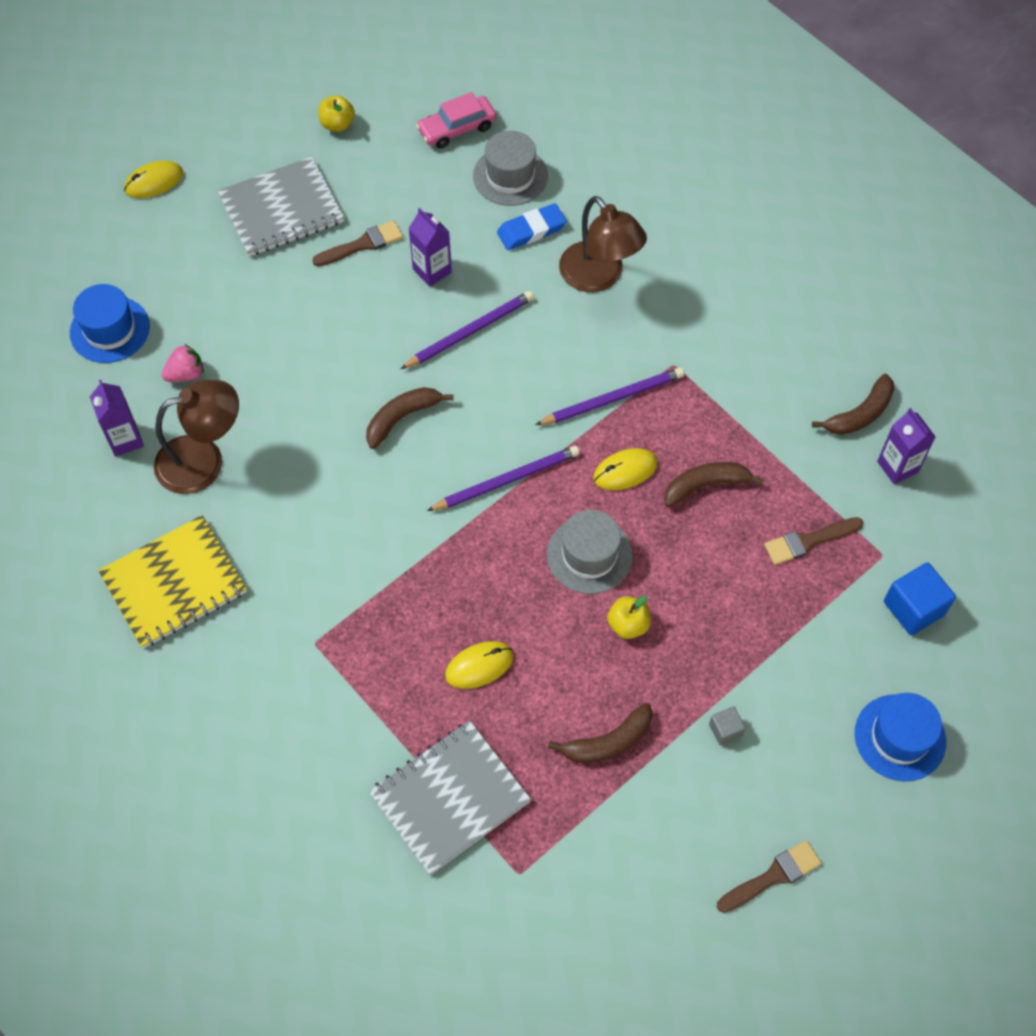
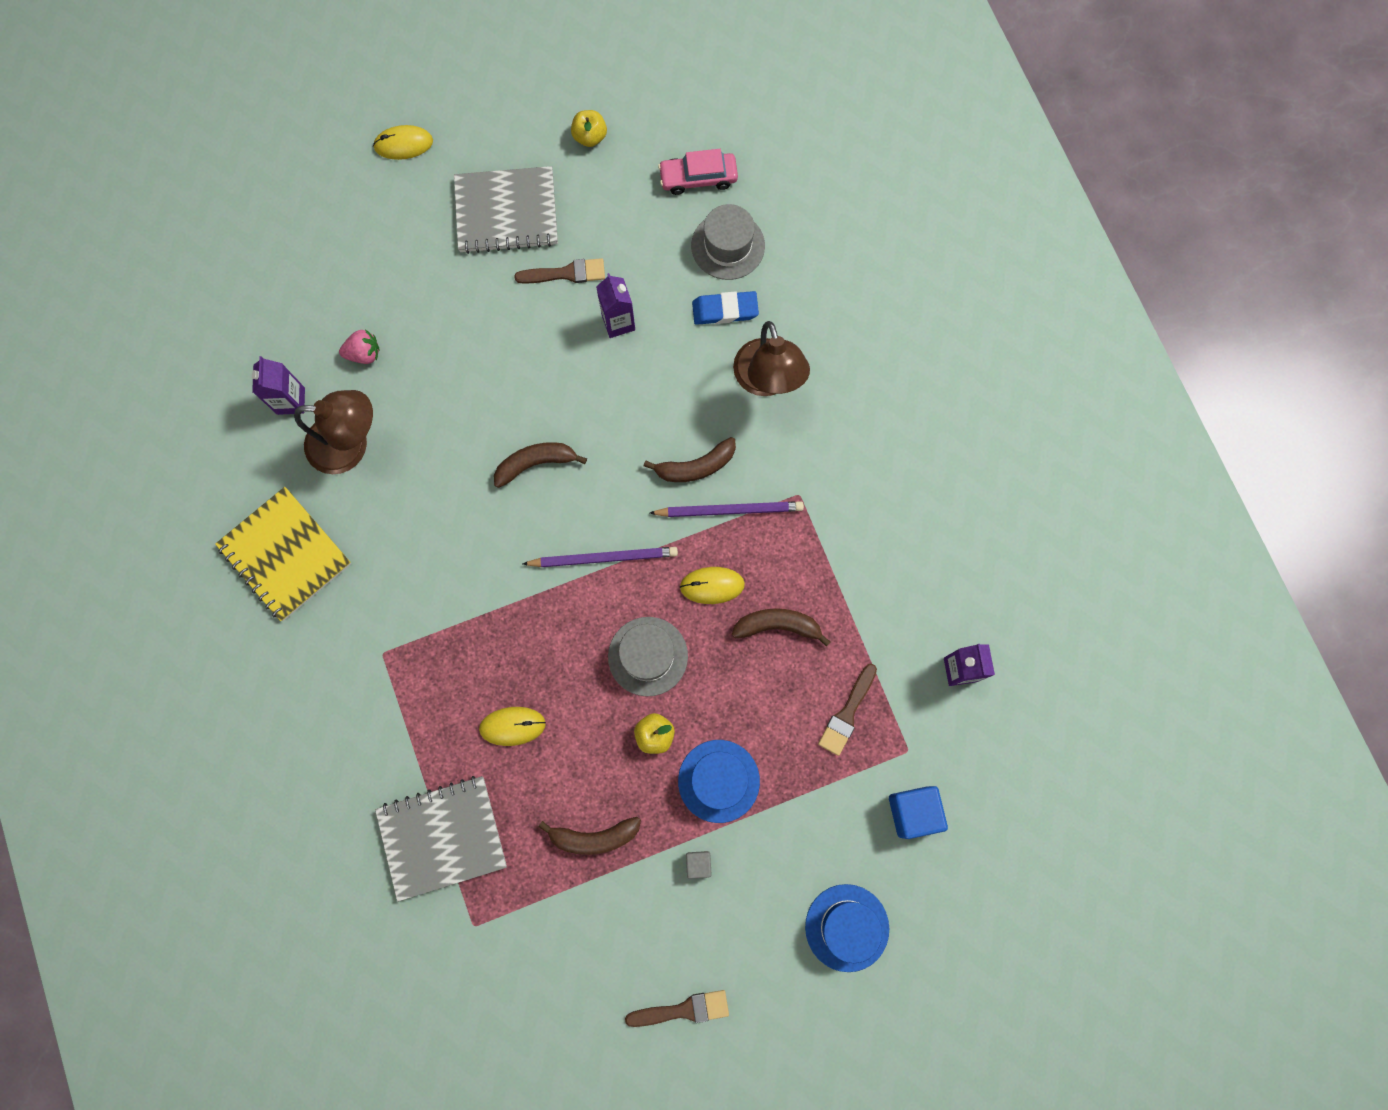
camera: 20 degrees right, 15 degrees up
(110, 329) = (314, 285): blue hat -> blue hat (718, 781)
(174, 584) = (285, 555): yellow notebook -> yellow notebook turned 60 degrees clockwise
(470, 332) = (628, 397): purple pencil -> none
(808, 541) = (847, 713): brown brush -> brown brush turned 60 degrees counterclockwise
(860, 414) = (948, 605): brown banana -> brown banana (696, 466)

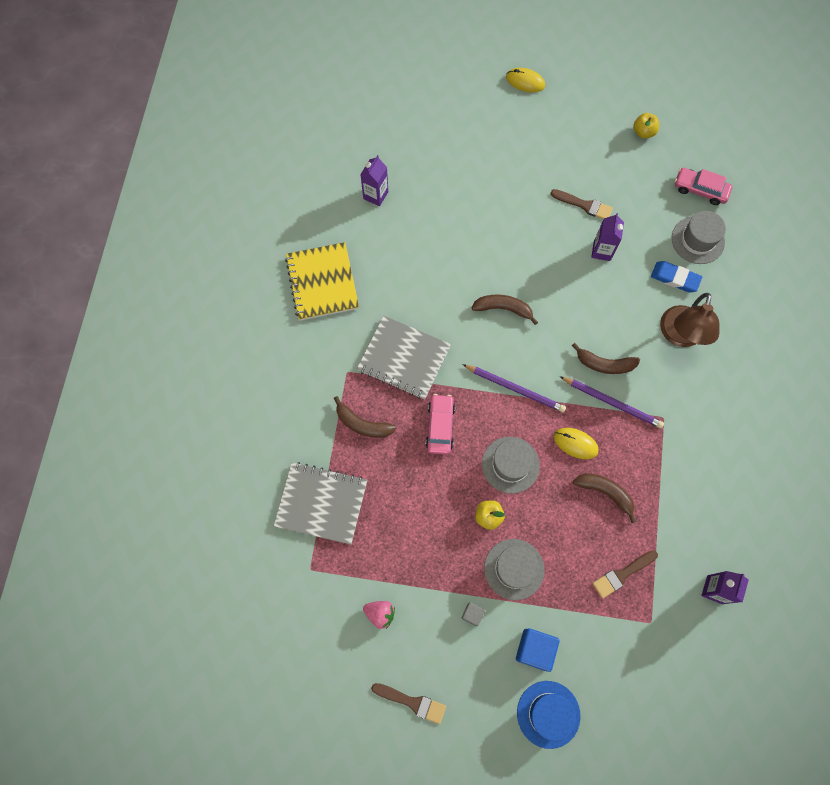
camera: 30 degrees right, 5 degrees down
(350, 445) = (396, 239): brown lamp -> none
(364, 354) = (434, 190): pink strawberry -> pink strawberry (380, 613)
(506, 212) = (567, 151): grey notebook -> grey notebook (404, 358)
(512, 726) = (402, 460): yellow mouse -> none
(537, 657) = (440, 426): none -> pink car
(594, 837) = (415, 558): brown banana -> brown banana (362, 424)
(718, 781) = (514, 569): blue hat -> grey hat
(913, 812) = (633, 664): blue cube -> blue cube (534, 649)

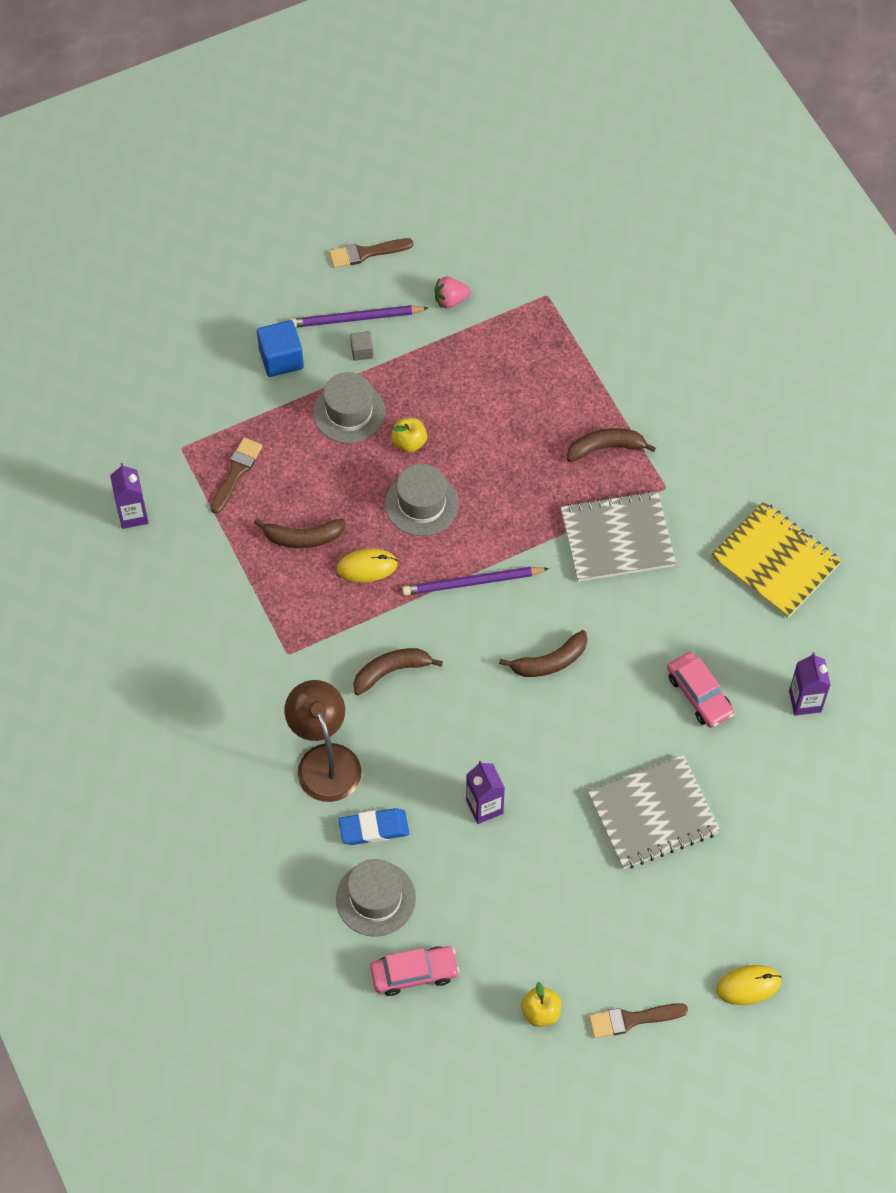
camera: 145 degrees right, 10 degrees down
(321, 503) = (584, 354): grey notebook -> grey notebook (653, 814)
(440, 426) = (523, 495): pink car -> pink car (699, 695)
(548, 714) = (233, 317): blue hat -> none
(584, 205) = (546, 854): brown brush -> brown brush (632, 1019)
(612, 403) = (355, 634): purple pencil -> purple pencil (355, 319)

